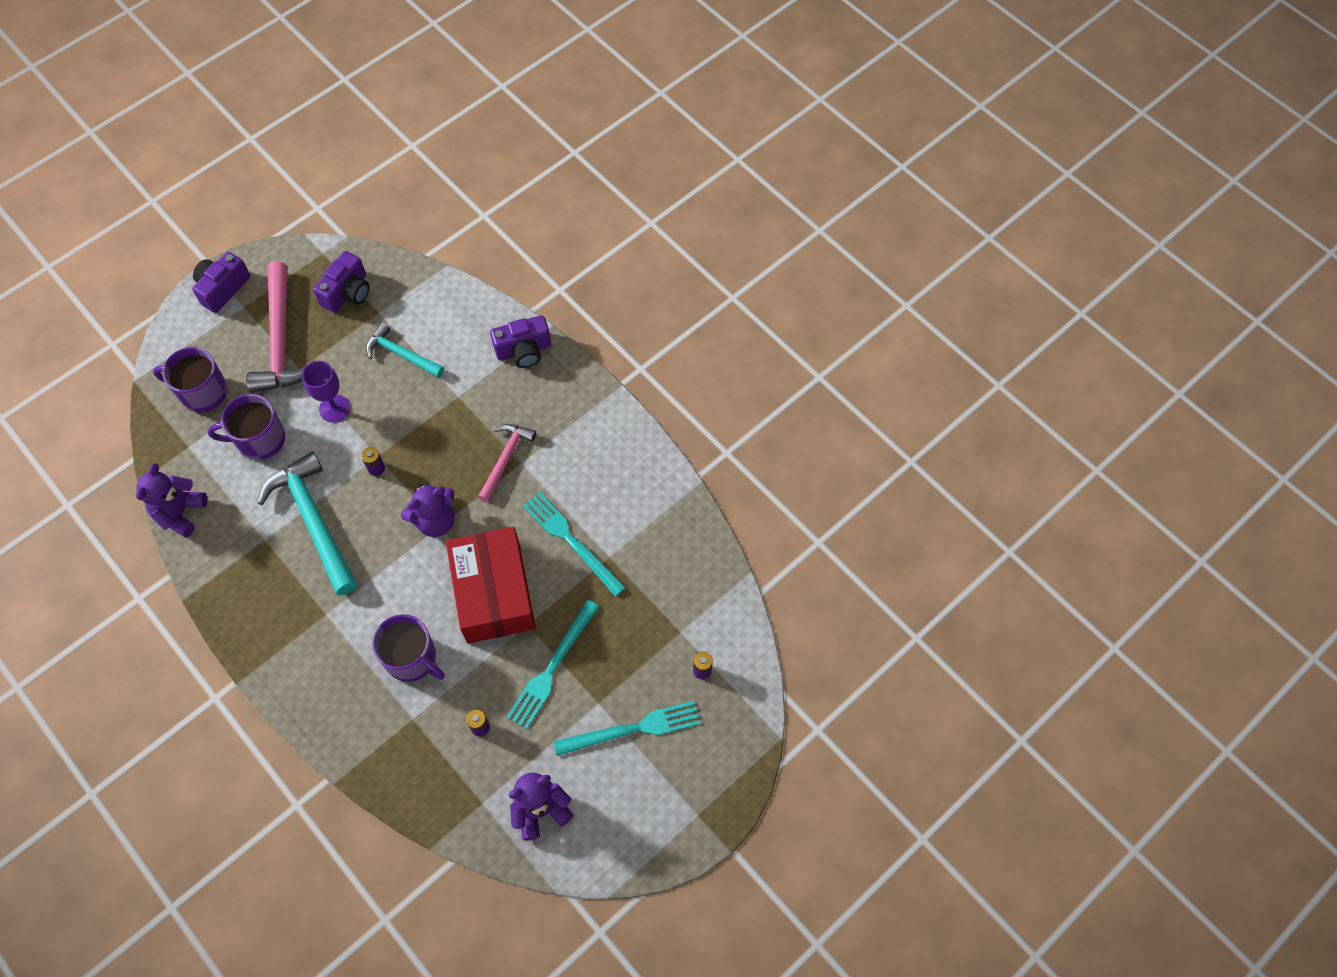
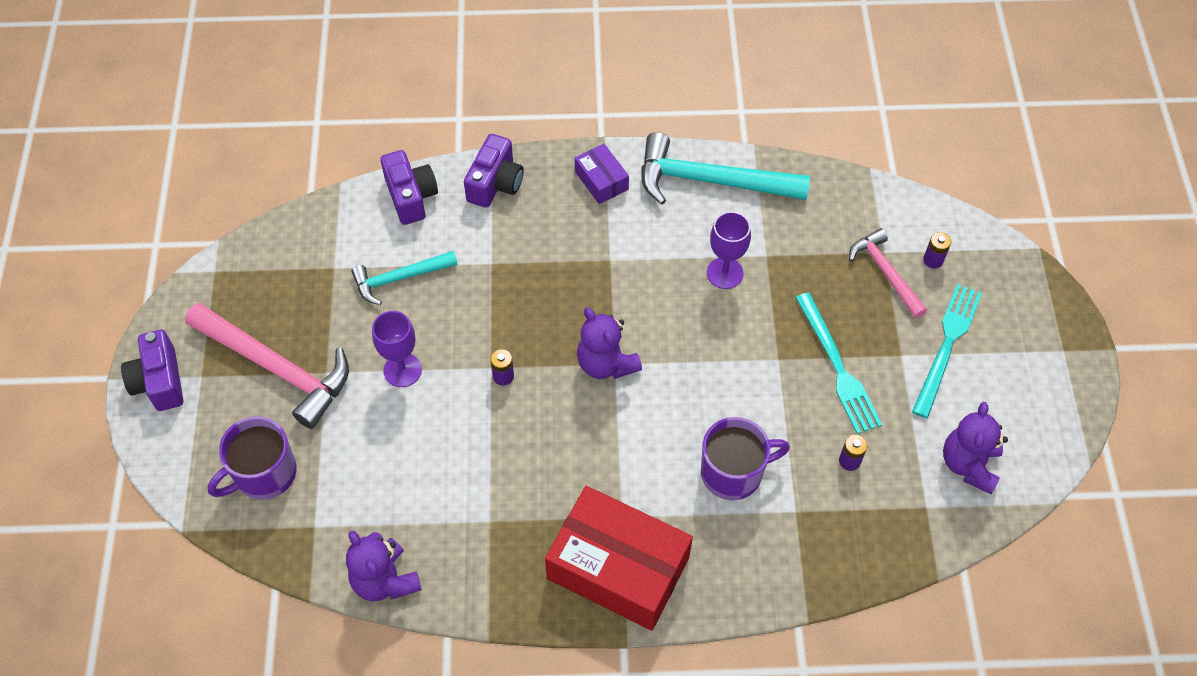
camera: 50 degrees left, 5 degrees down
(259, 440) = (372, 456): purple mug -> none
(314, 521) = (510, 464): turquoise hammer -> turquoise hammer (711, 181)
(347, 292) = (283, 278): purple camera -> purple camera (411, 196)
(435, 520) = (606, 363): purple teddy bear -> purple teddy bear turned 135 degrees clockwise
(493, 593) = (723, 365): red box -> red box (618, 568)
(505, 459) = (594, 268): pink hammer -> pink hammer (885, 273)
(571, 541) = (725, 273): turquoise fork -> purple goblet
(582, 410) = (601, 180): none -> purple box

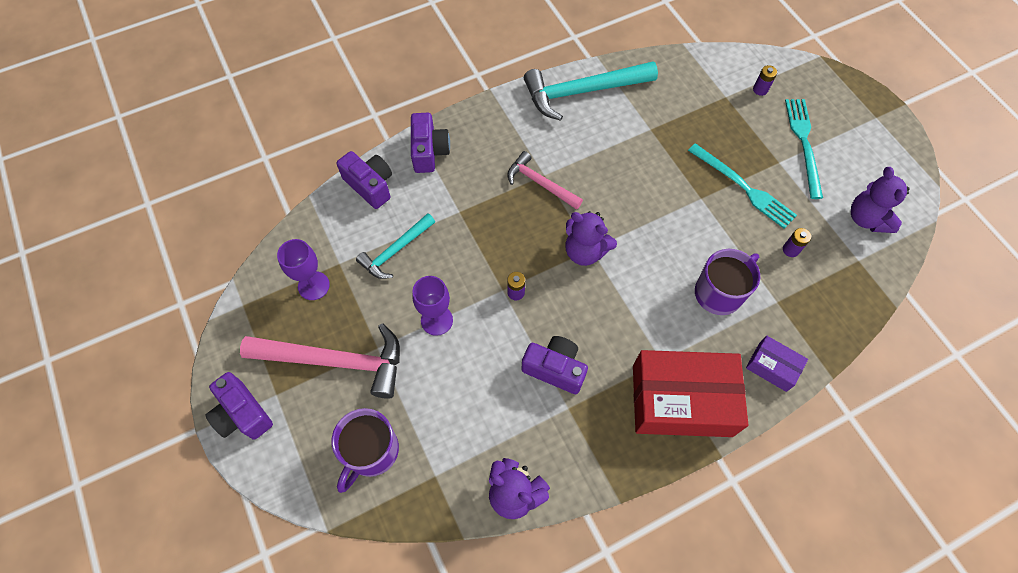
camera: 25 degrees left, 5 degrees up
(499, 474) = (555, 369): none -> purple camera
(601, 180) = (505, 120): purple box -> purple box (772, 367)
(725, 273) = (629, 152): purple goblet -> purple goblet (313, 286)
(885, 273) = (735, 110): pink hammer -> pink hammer (540, 183)

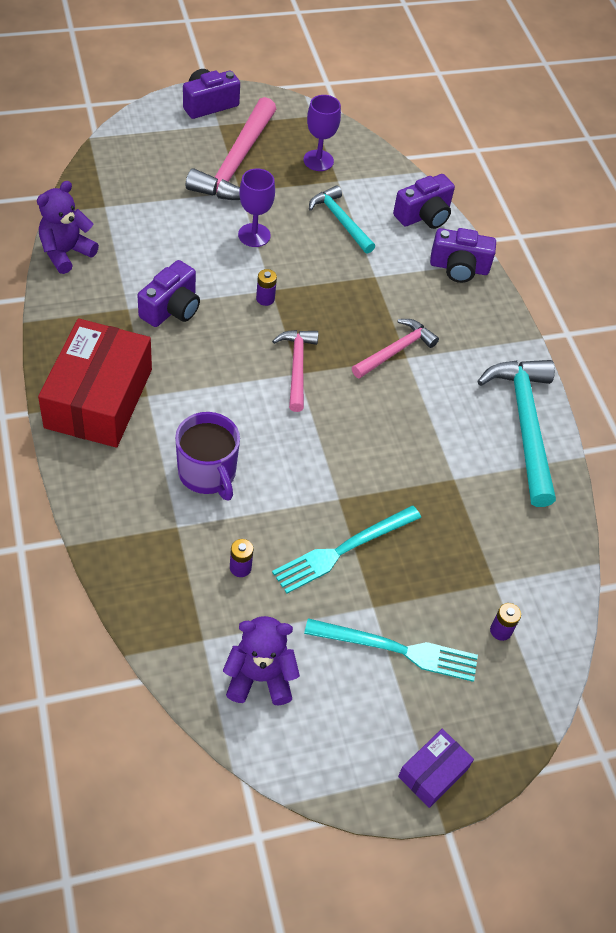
camera: 95 degrees right, 10 degrees down
(371, 452) = (143, 171): purple mug -> none
(585, 251) = (297, 367): purple teddy bear -> pink hammer
(772, 367) = (102, 491): purple box -> purple box (433, 773)

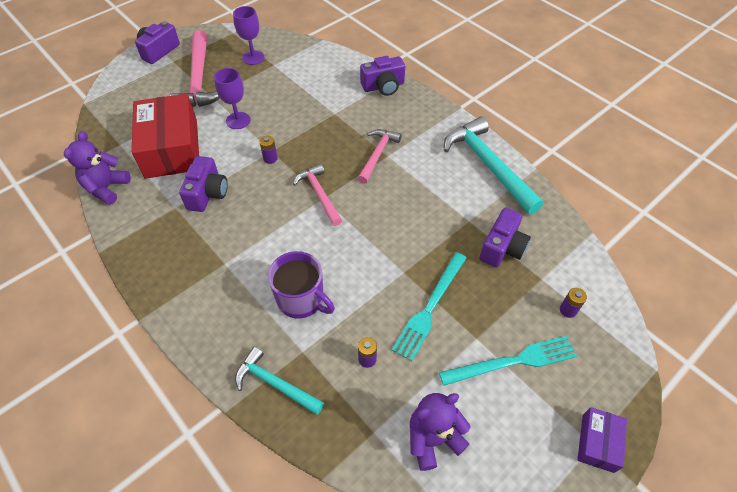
camera: 20 degrees left, 0 degrees up
(99, 398) = (188, 283): red box -> red box (172, 148)
(340, 220) = (290, 88): turquoise hammer -> turquoise hammer (275, 383)
(424, 215) = (341, 64): purple camera -> purple camera (502, 248)

